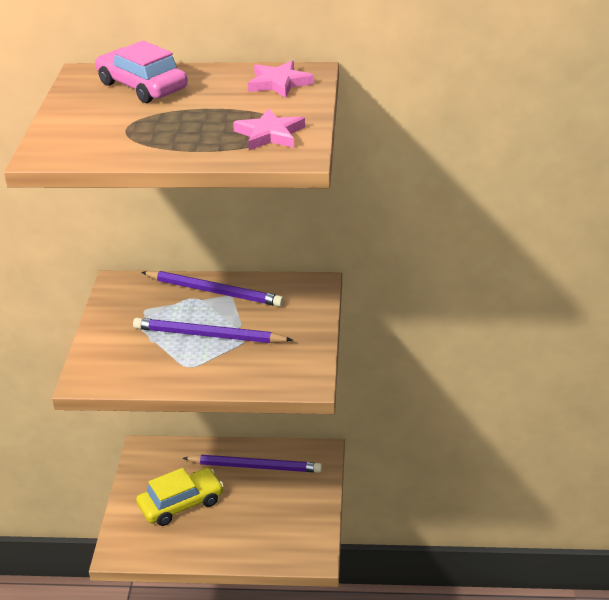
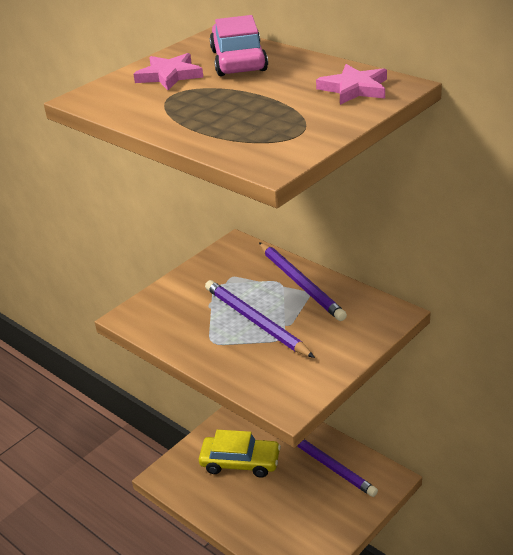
camera: 40 degrees right, 0 degrees up
(270, 134) = (275, 135): pink star -> pink star (169, 75)

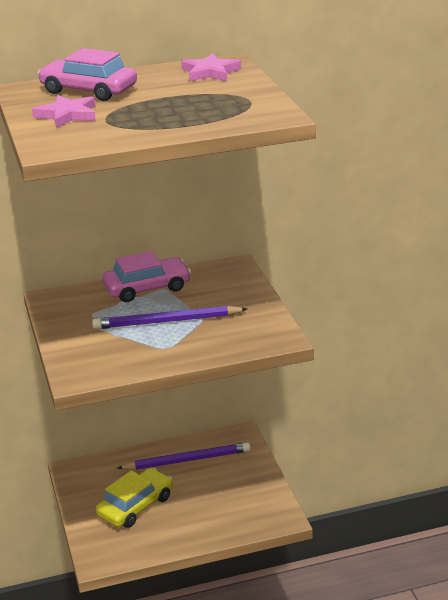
camera: 60 degrees left, 5 degrees down
(301, 283) = (147, 288): purple pencil -> pink car

